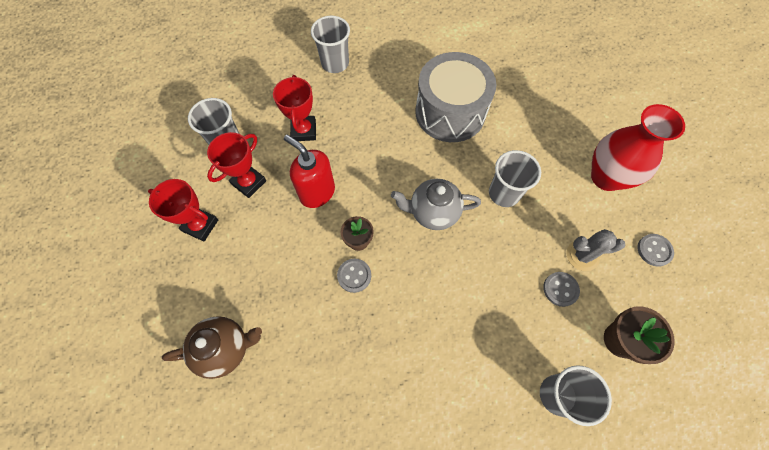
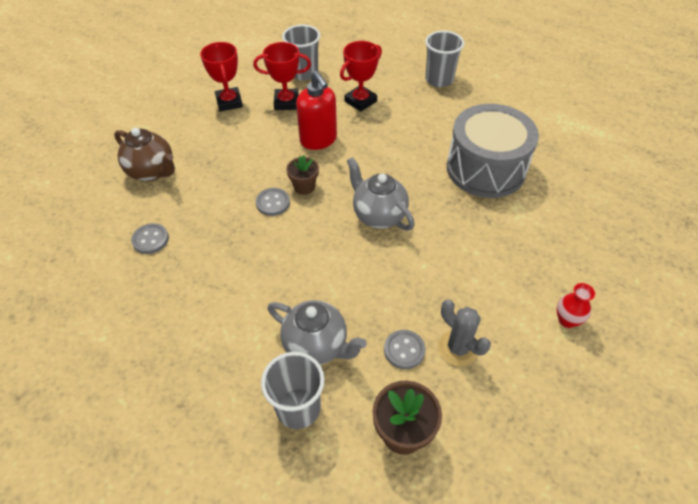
camera: 50 degrees right, 15 degrees down
(317, 192) = (318, 140): red soap dispenser -> red soap dispenser turned 150 degrees clockwise
(504, 193) = (452, 251): grey cup -> none
(515, 344) = (317, 345): none -> grey teapot
(606, 177) = (567, 320): red vase -> red vase, size x0.44
(654, 250) = (534, 410): grey button -> grey button (150, 239)

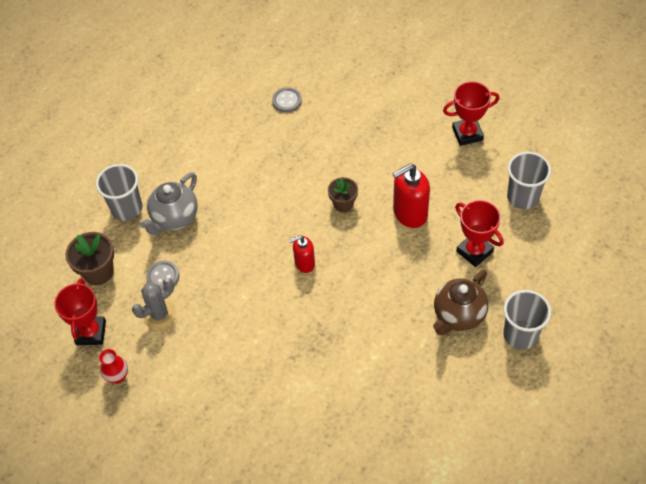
camera: 95 degrees right, 5 degrees up
(152, 171) = (366, 89): brown teapot -> brown teapot (458, 316)
(273, 203) = (324, 181): grey button -> none
(286, 102) = (469, 183): red trophy -> red trophy (91, 333)
(378, 215) = (304, 263): grey teapot -> red soap dispenser
(485, 169) = (365, 364): grey drum -> none
(567, 320) = (175, 403): red vase -> red vase (117, 376)

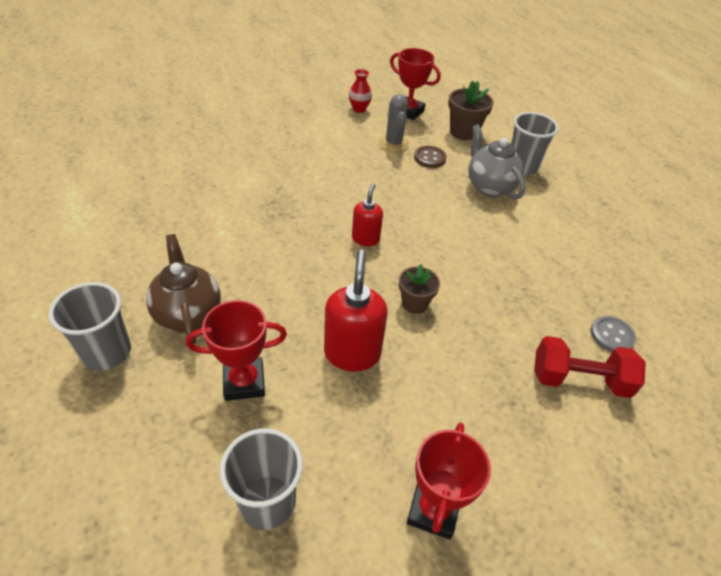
camera: 115 degrees right, 10 degrees down
(163, 276) = (429, 158): grey button -> brown button
(336, 105) = (579, 380): none -> red dumbbell

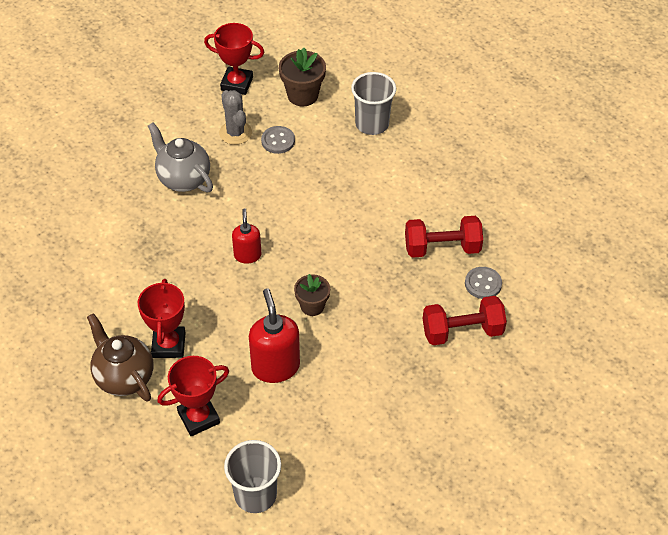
camera: 15 degrees left, 5 degrees up
(106, 352) = (74, 430): grey cup -> none
(359, 109) = (183, 96): red vase -> none
(429, 158) = (278, 141): brown button -> grey button
(433, 510) = (374, 462): red trophy -> red trophy (169, 345)
(489, 186) = (346, 159): grey teapot -> grey teapot (183, 179)
(570, 287) = (442, 248): none -> red dumbbell

